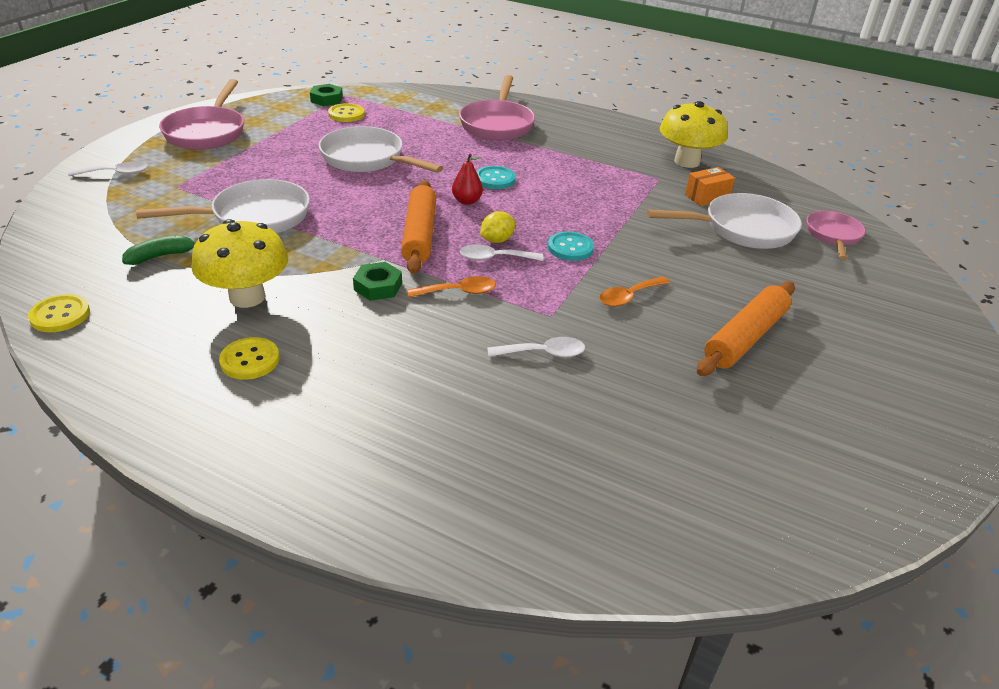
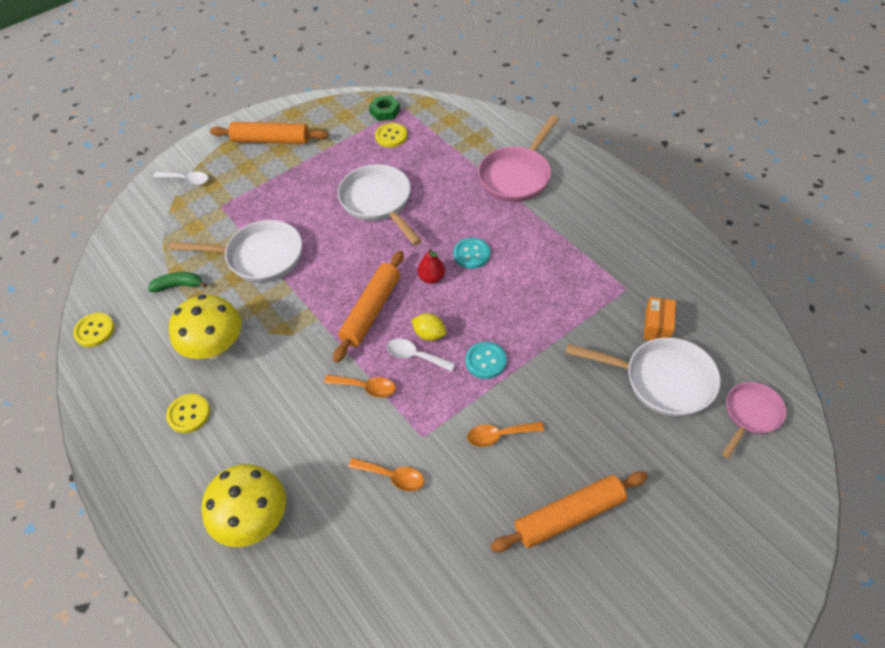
camera: 30 degrees right, 15 degrees up
(207, 132) = (271, 140): pink pan -> orange rolling pin
(378, 286) = (309, 363): green nut -> none
(497, 240) = (429, 334): yellow lemon -> yellow lemon turned 45 degrees clockwise
(543, 353) = (392, 476): white spoon -> orange spoon
(686, 161) = (671, 270): yellow mushroom -> yellow mushroom (254, 520)
(707, 197) = (657, 326): orange box -> orange box turned 75 degrees counterclockwise

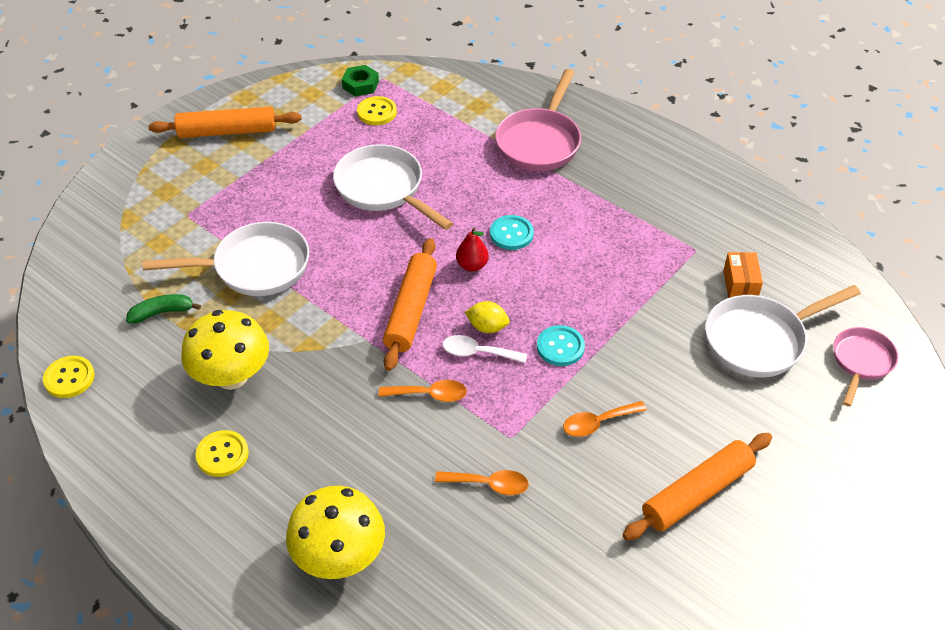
camera: 15 degrees left, 5 degrees down
(186, 180) = (132, 189): white spoon -> none
(662, 380) = (760, 340): white pan -> white pan turned 150 degrees clockwise

